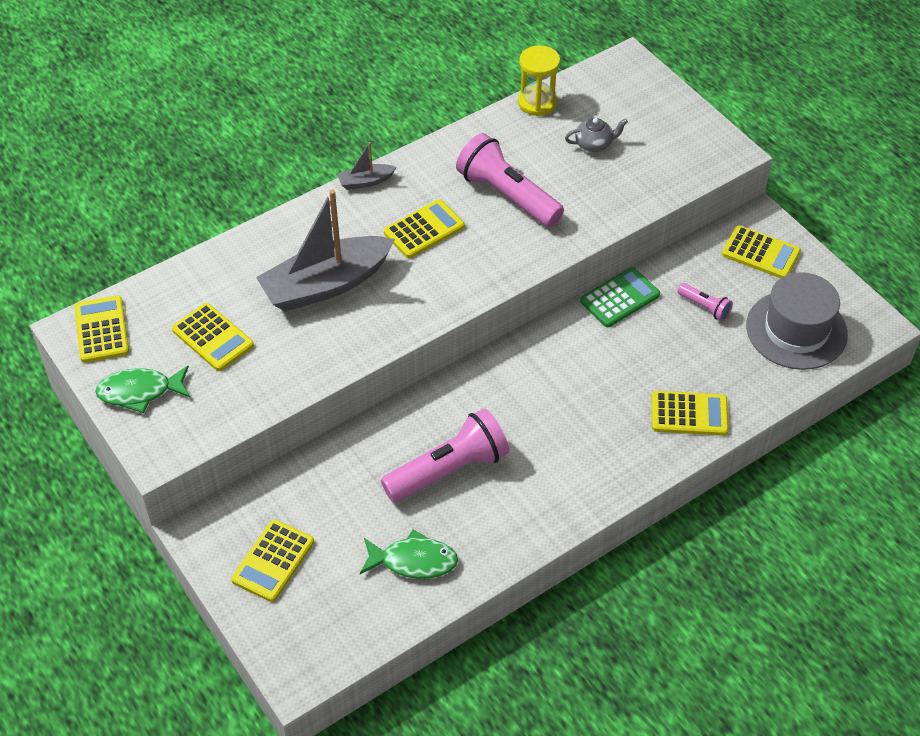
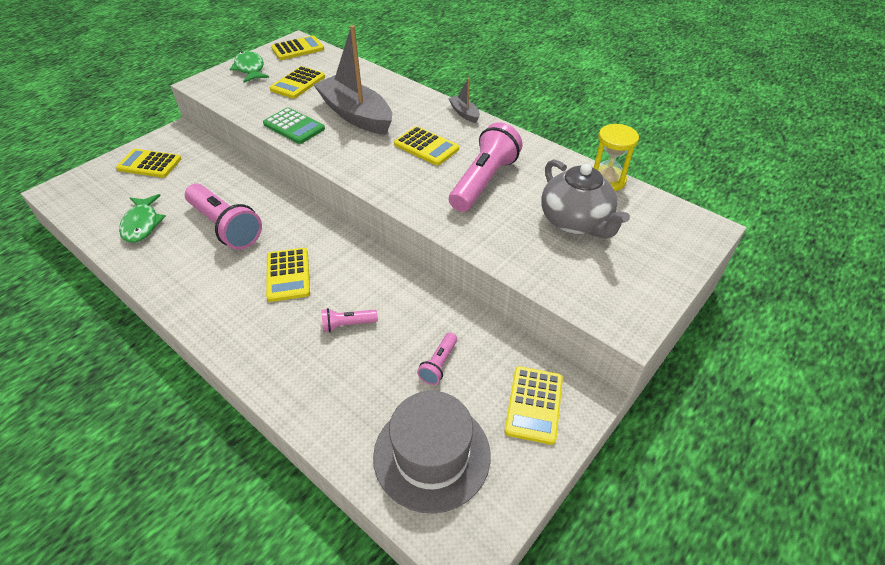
camera: 75 degrees right, 5 degrees down
(594, 144) = (576, 222): grey teapot -> grey teapot, size x1.95
(620, 298) = (429, 298): green calculator -> green calculator (294, 126)
(639, 369) = (347, 324): none -> pink flashlight
(689, 414) = (297, 371): yellow calculator -> yellow calculator (288, 275)

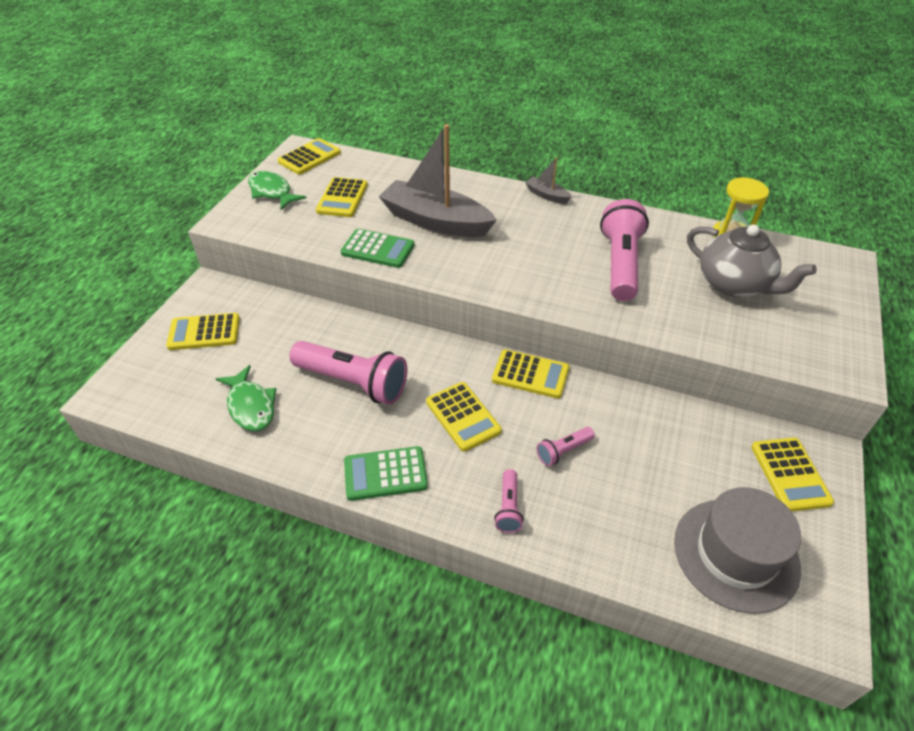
camera: 20 degrees left, 0 degrees up
(198, 300) = (385, 474): none -> green calculator
(426, 147) = (536, 240): yellow calculator -> yellow calculator (530, 374)
(438, 364) = (679, 463): pink flashlight -> pink flashlight (508, 508)

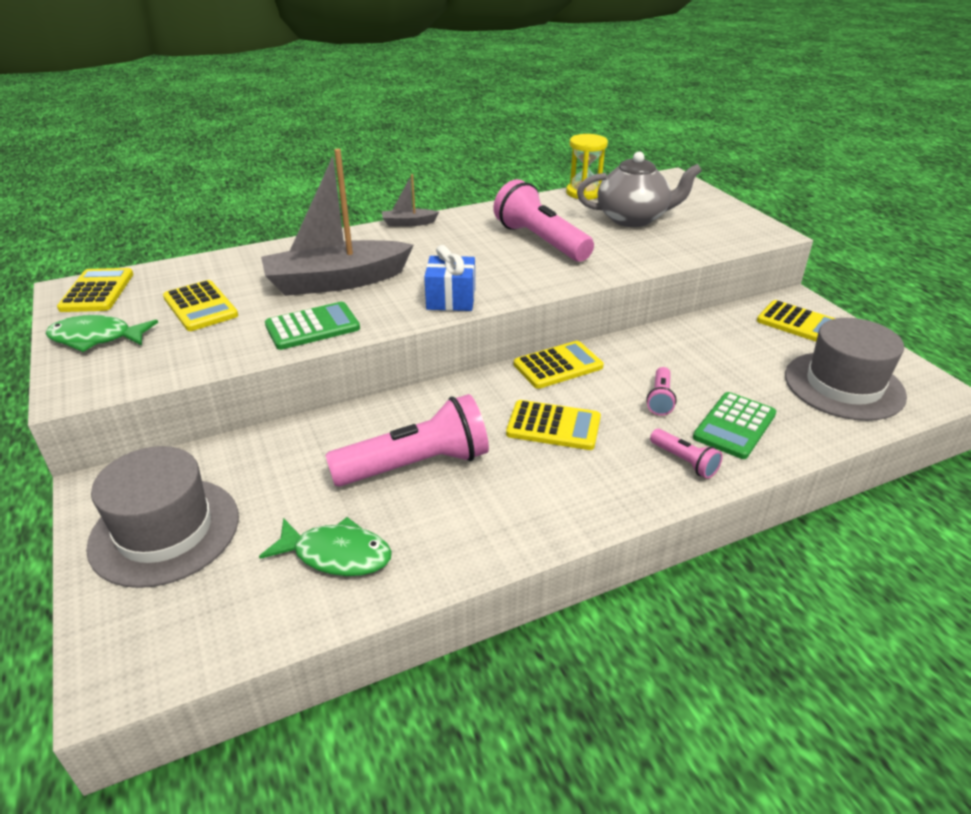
camera: 45 degrees left, 10 degrees down
(204, 332) = (165, 531): yellow calculator -> grey hat
(385, 474) = (558, 510): green calculator -> green calculator (734, 426)
(484, 278) = (451, 299): none -> blue gift

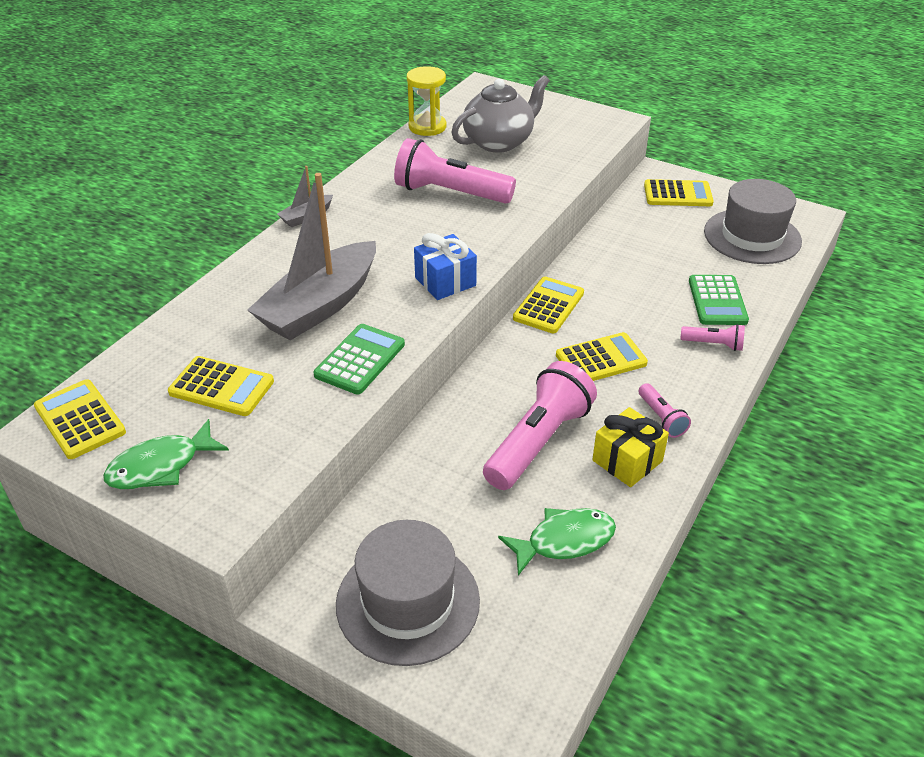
camera: 35 degrees left, 5 degrees up
(474, 519) = (627, 461): none -> yellow gift
(660, 399) = (649, 302): pink flashlight -> pink flashlight (661, 418)

